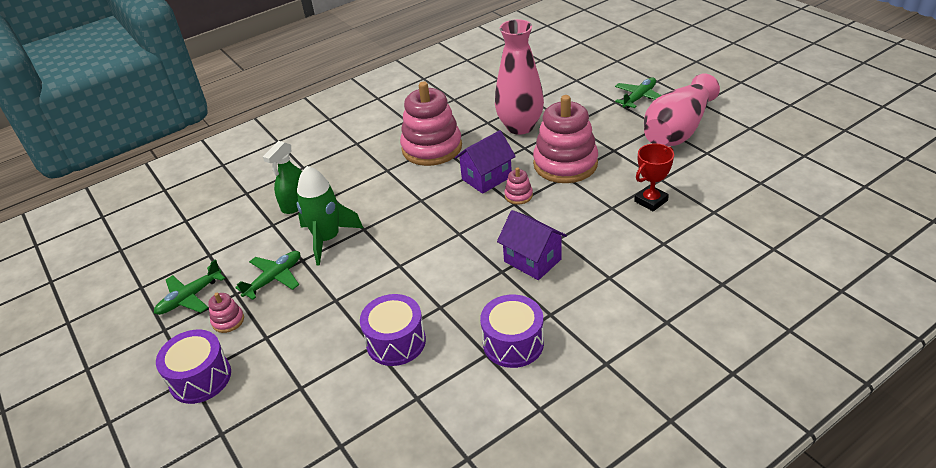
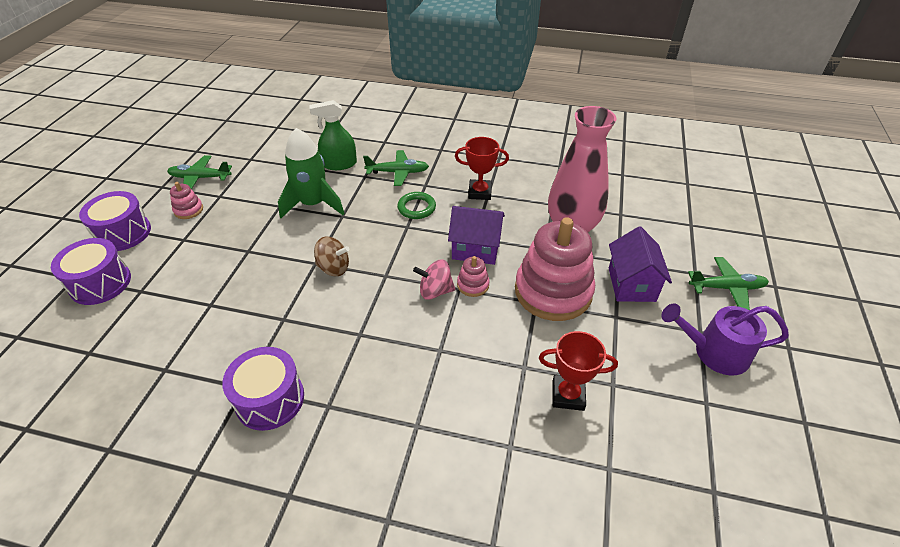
camera: 45 degrees right, 5 degrees up
(274, 278) = (248, 204): green plane -> green plane (398, 172)
(396, 342) = (222, 316): purple drum -> purple drum (100, 283)
(407, 186) = (416, 208): none -> green ring
(418, 257) = (334, 268): none -> brown spinning top
(432, 148) = (480, 192): pink stacking toy -> red trophy
(503, 216) = (435, 291): none -> pink spinning top
(532, 260) = (392, 348): purple house -> purple house (631, 284)
(678, 129) = (714, 352): pink vase -> purple watering can

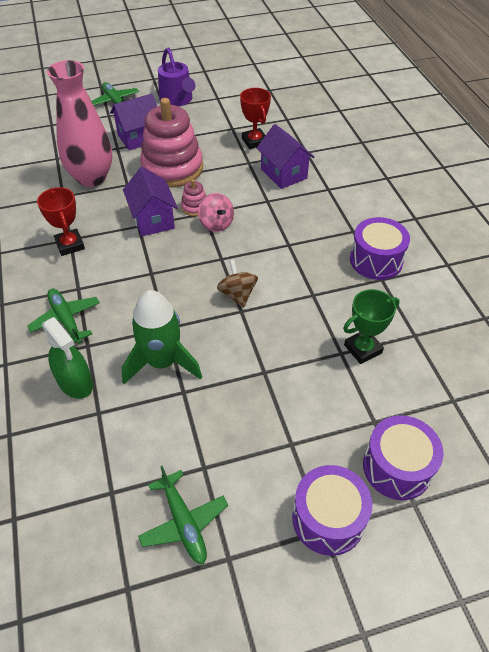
camera: 120 degrees left, 5 degrees up
(188, 210) = (247, 480): pink stacking toy -> none
(196, 321) = (363, 349): none -> green trophy
(416, 208) = (119, 278): green ring -> none
(478, 392) = (283, 174): none -> purple house

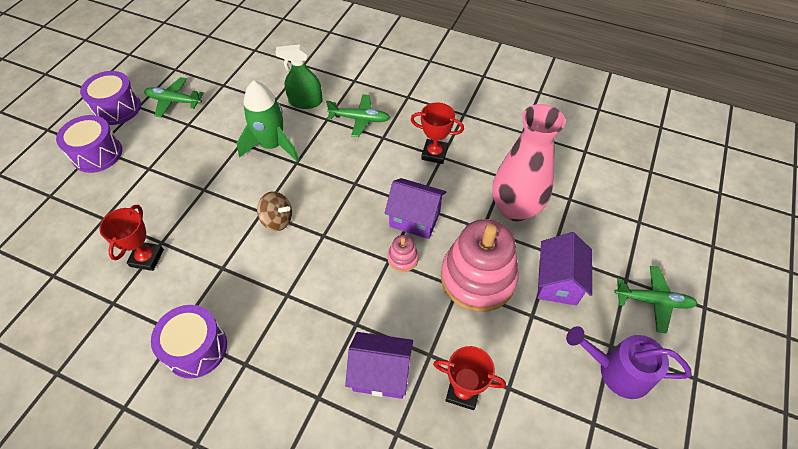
camera: 130 degrees right, 5 degrees up
(216, 224) = (366, 260): pink spinning top -> none
(363, 349) = (147, 258): green trophy -> red trophy
(397, 467) = (71, 205): purple drum -> purple drum (117, 108)

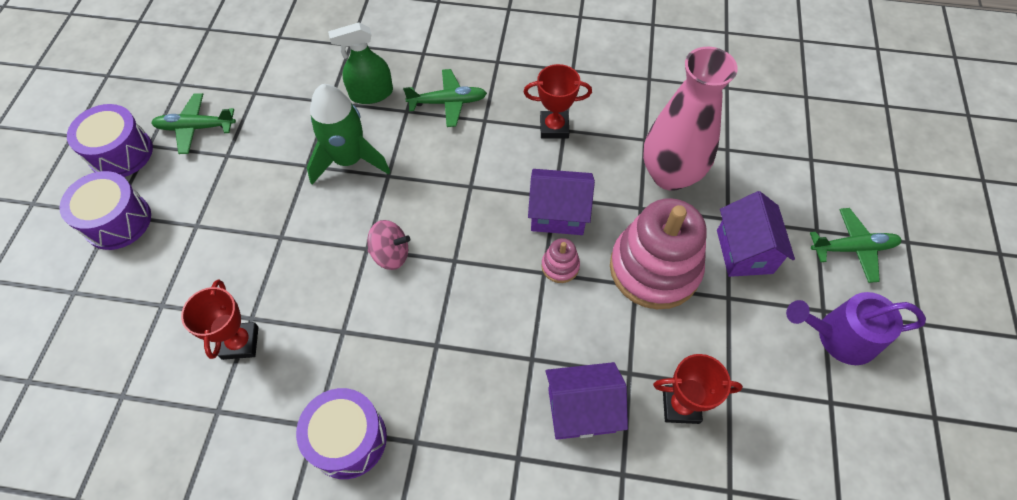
camera: 15 degrees left, 5 degrees up
(277, 220) = (391, 254): brown spinning top -> pink spinning top

